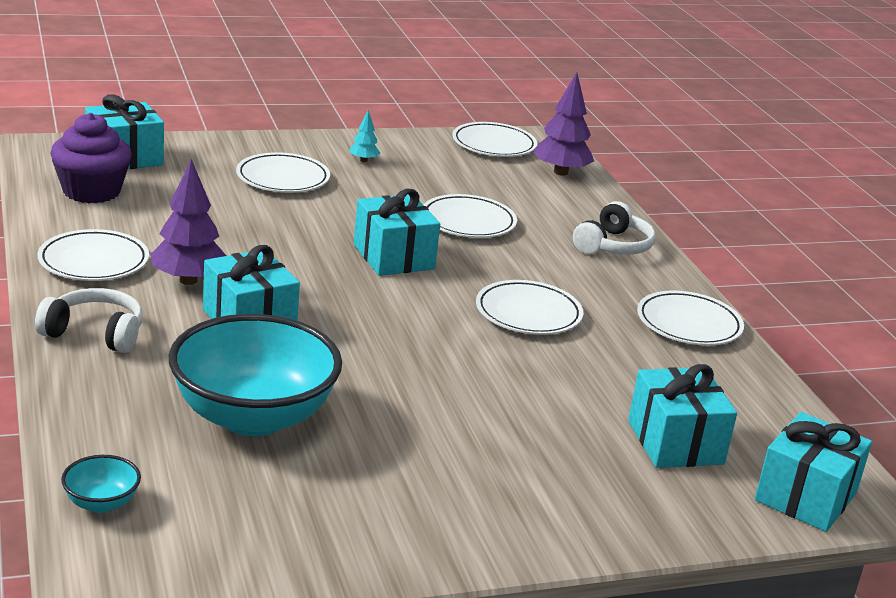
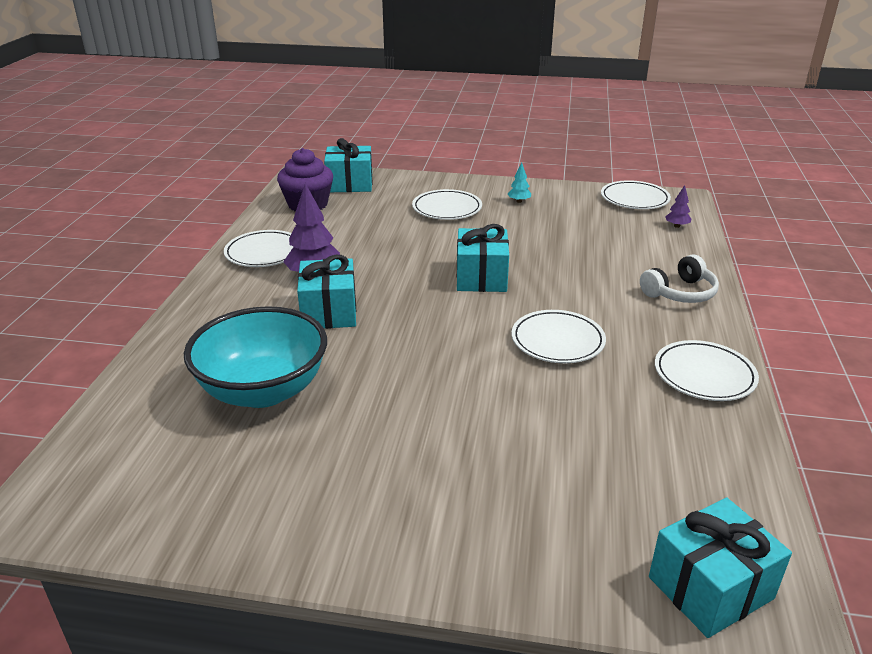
camera: 30 degrees right, 5 degrees up
(95, 333) = (216, 305): white headphones -> none
(101, 503) = (96, 439): turquoise bowl -> none
(468, 222) = (565, 257): white plate -> none
(560, 172) = (676, 226): purple tree -> purple tree, size x0.50
(675, 442) = (607, 492): turquoise gift -> none

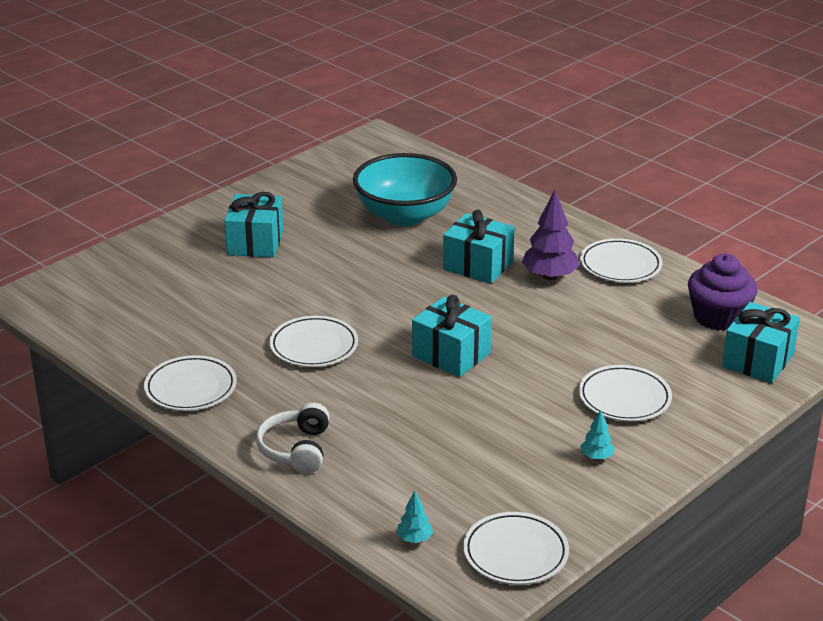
camera: 125 degrees right, 0 degrees up
(676, 226) = (414, 539): purple tree -> turquoise tree
(710, 588) = (68, 286): turquoise gift -> turquoise gift (255, 242)

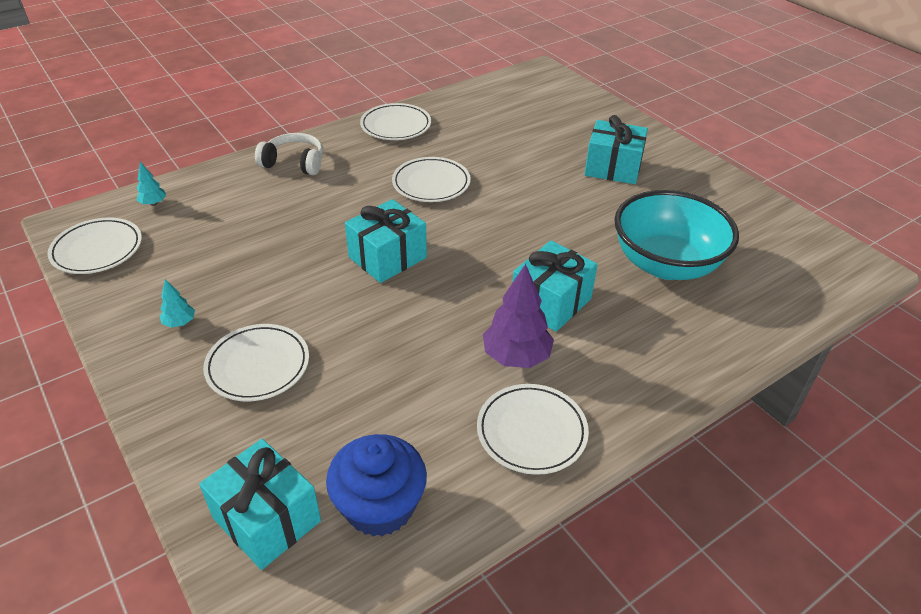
camera: 100 degrees right, 10 degrees up
(718, 317) = (379, 506): purple cupcake -> blue cupcake

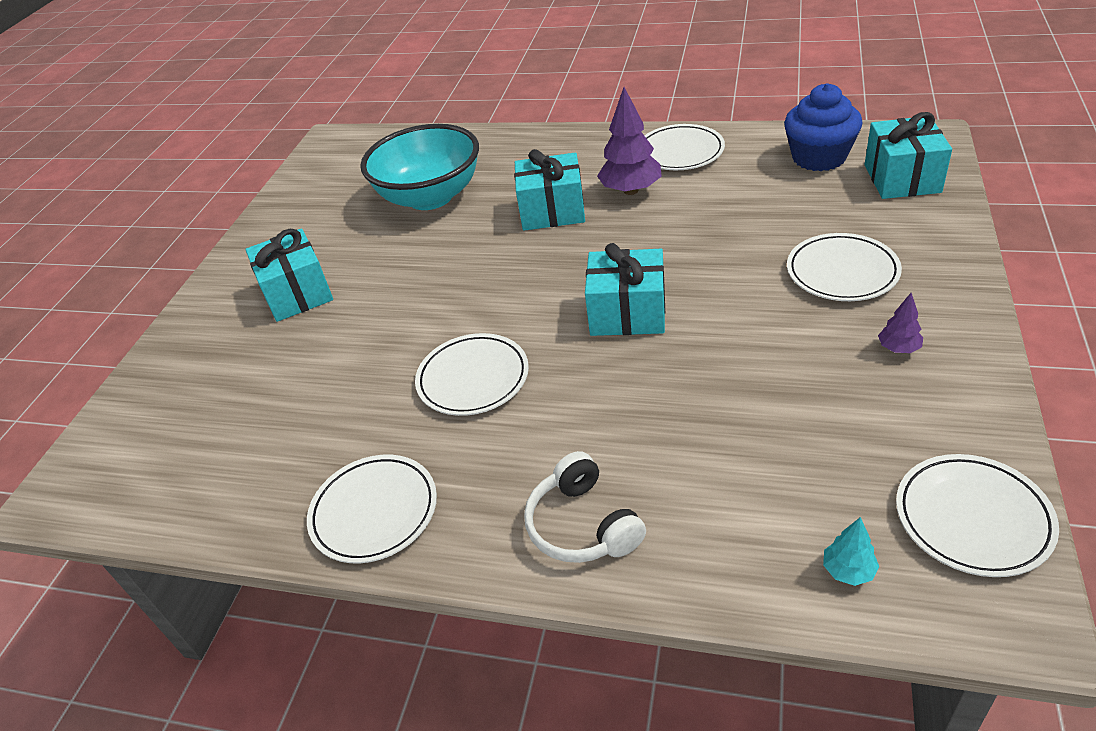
camera: 125 degrees left, 0 degrees up
(180, 323) = (898, 348): turquoise tree -> purple tree

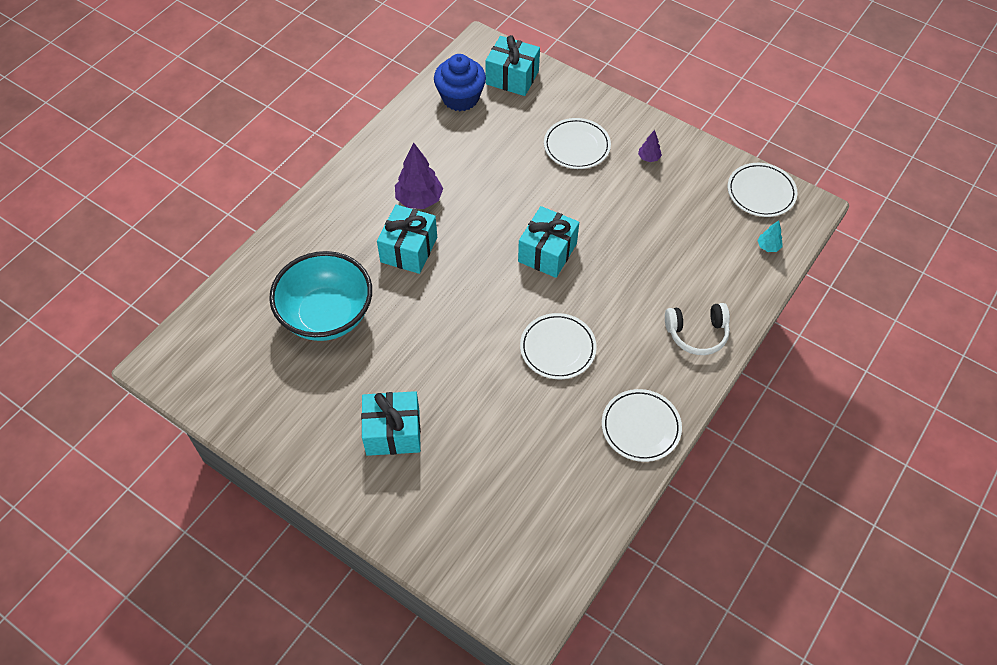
camera: 75 degrees left, 15 degrees up
(680, 152) = (394, 156): white plate -> none

